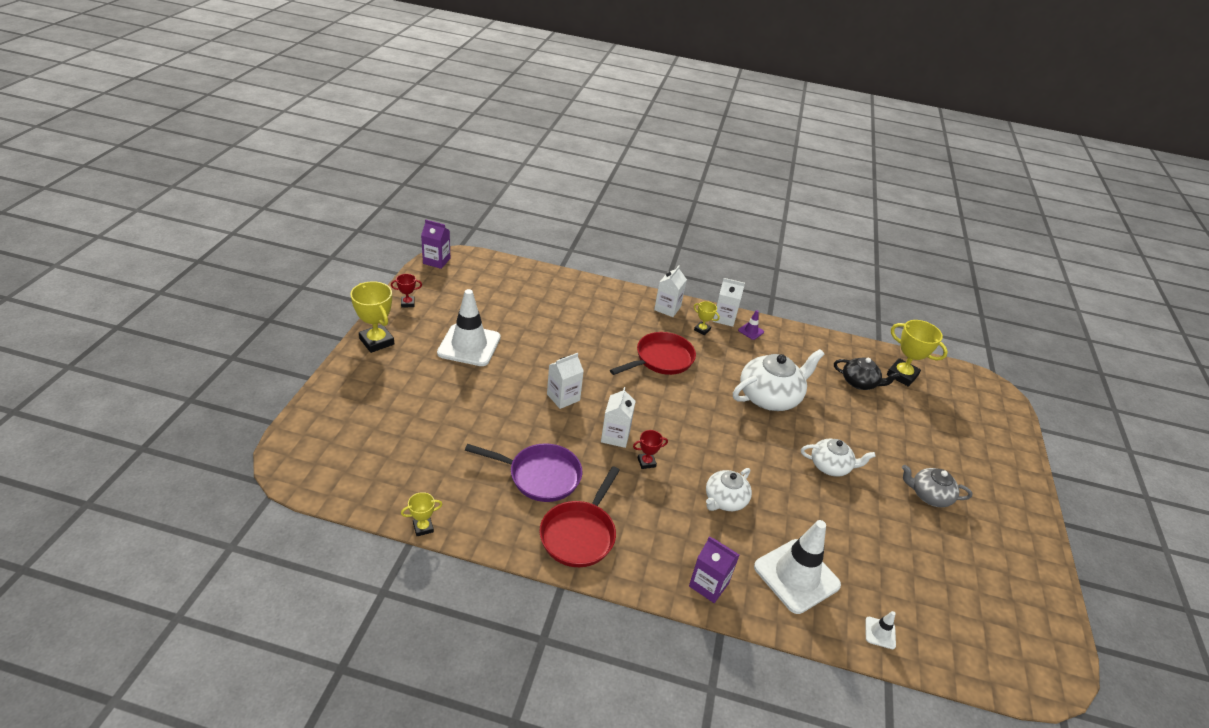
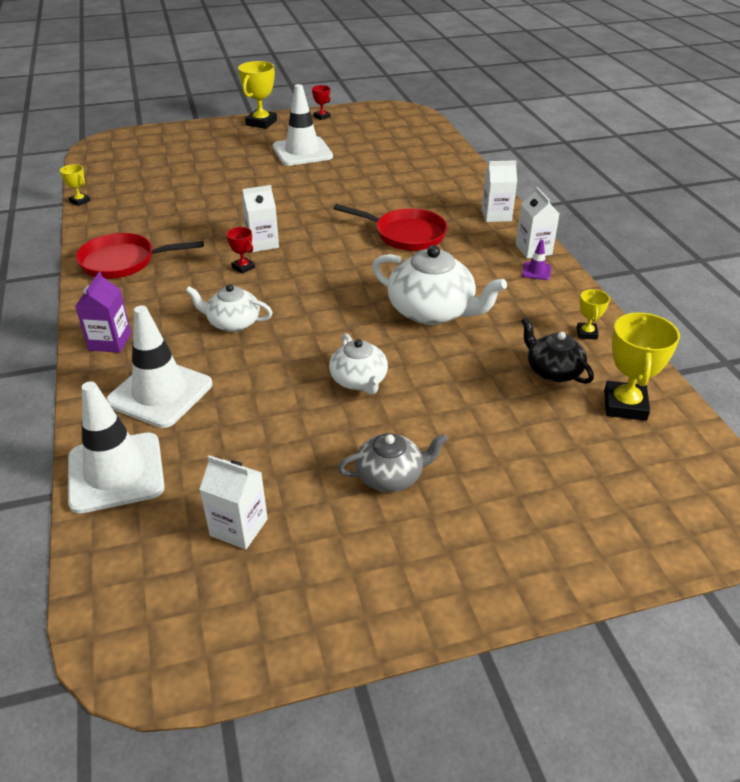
camera: 65 degrees right, 0 degrees up
(436, 261) = (393, 107): purple carton -> none
(540, 476) = (176, 226): purple pan -> none
(563, 397) = (286, 206): white carton -> white carton (239, 527)
(702, 330) = (490, 243): yellow trophy -> yellow trophy (586, 333)
(859, 382) = (553, 371): black teapot -> black teapot turned 150 degrees clockwise
(880, 633) = (116, 472): white traffic cone -> white traffic cone, size x2.39
(929, 495) = (390, 476): grey teapot -> grey teapot turned 90 degrees clockwise

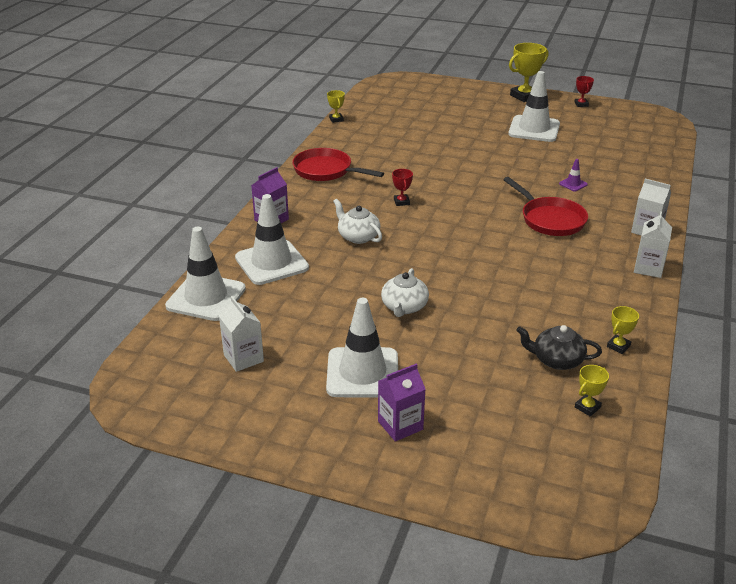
camera: 35 degrees right, 5 degrees down
(262, 243) = (432, 189): white carton -> none
(390, 476) = (362, 373): grey teapot -> white traffic cone
(432, 311) = (508, 282): white teapot -> none
(487, 515) = (400, 425): none -> purple carton
(536, 271) = (630, 285): purple traffic cone -> purple traffic cone (573, 184)
(553, 371) = (556, 360): black teapot -> black teapot turned 75 degrees counterclockwise
(624, 405) = (587, 407): yellow trophy -> yellow trophy, size x0.53

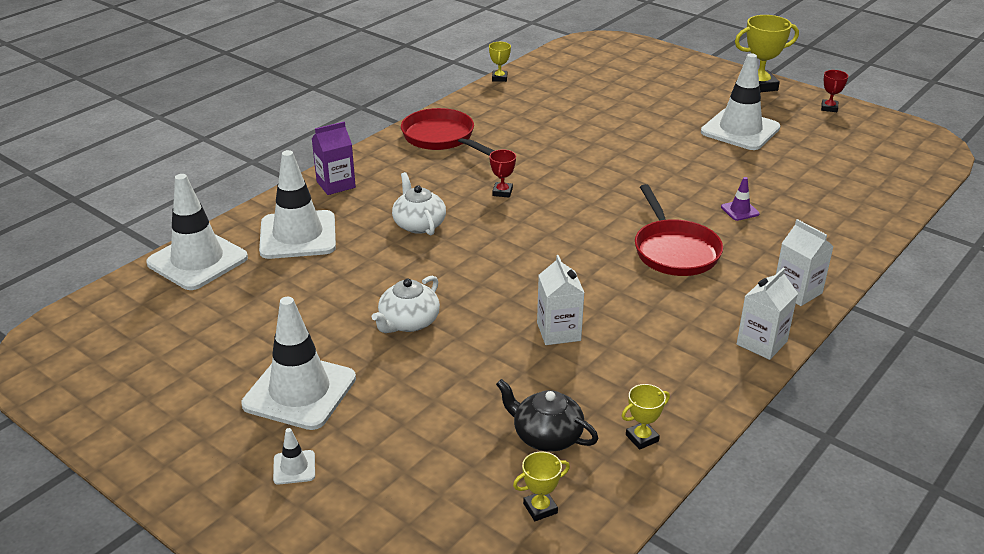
camera: 20 degrees right, 0 degrees up
(243, 358) = (183, 340): white carton -> white carton (558, 331)
(400, 425) = (294, 467): purple carton -> white traffic cone

